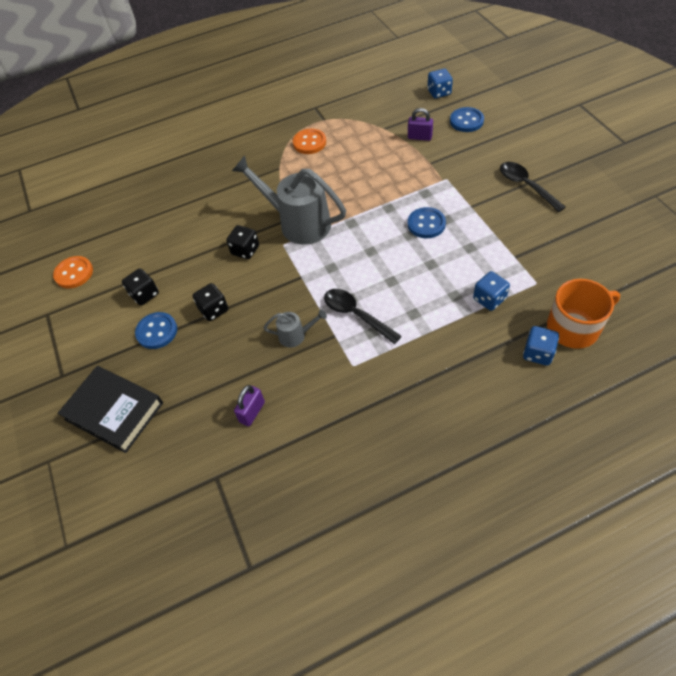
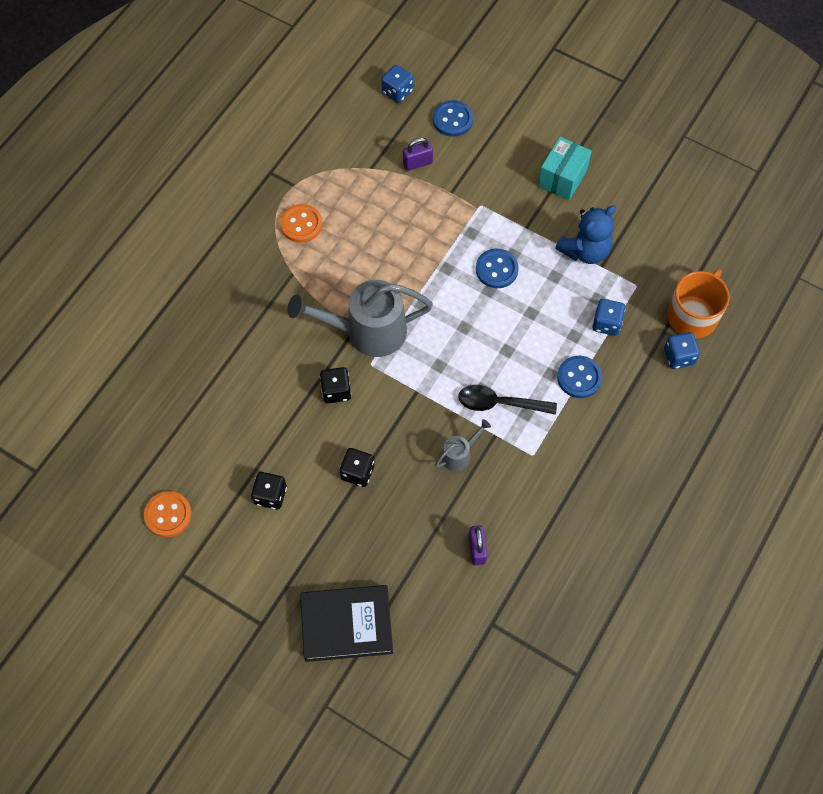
camera: 40 degrees left, 10 degrees up
(157, 331) = (319, 526): blue button -> blue button (579, 378)
(509, 240) = (585, 250): none -> blue teddy bear
(526, 186) = (562, 178): black spoon -> turquoise box

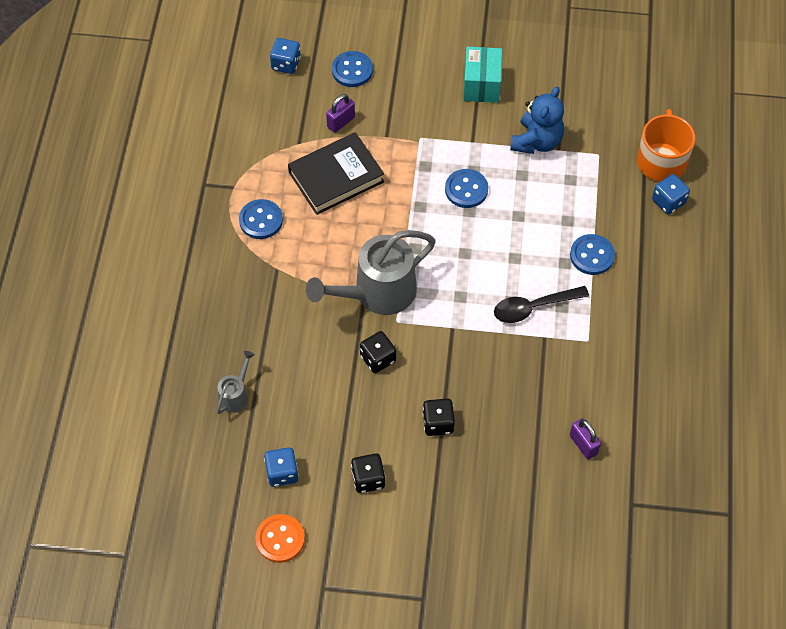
camera: 25 degrees left, 5 degrees down
(301, 224) = (261, 220): orange button -> blue button
(347, 625) = (503, 563): black book -> black book (336, 177)
(459, 454) = (522, 368): grey watering can -> grey watering can (236, 395)
(606, 323) = (590, 198): blue dice -> blue dice (282, 473)

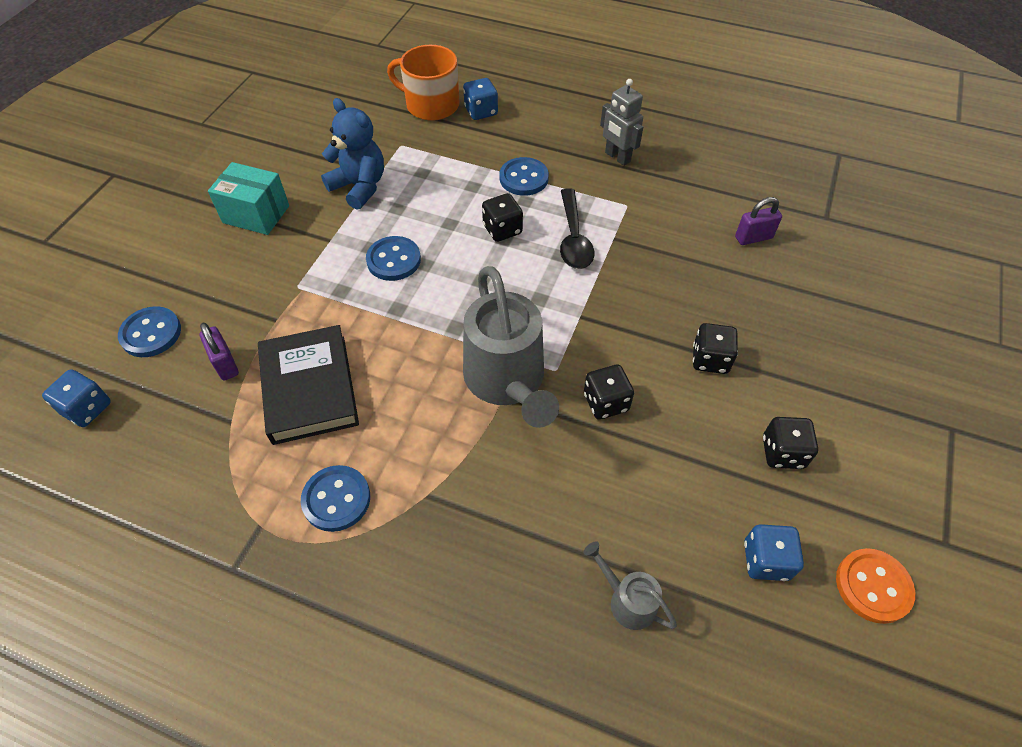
camera: 75 degrees left, 5 degrees down
(525, 254) = (502, 229): none -> black dice
(648, 323) = (617, 157): none -> grey robot

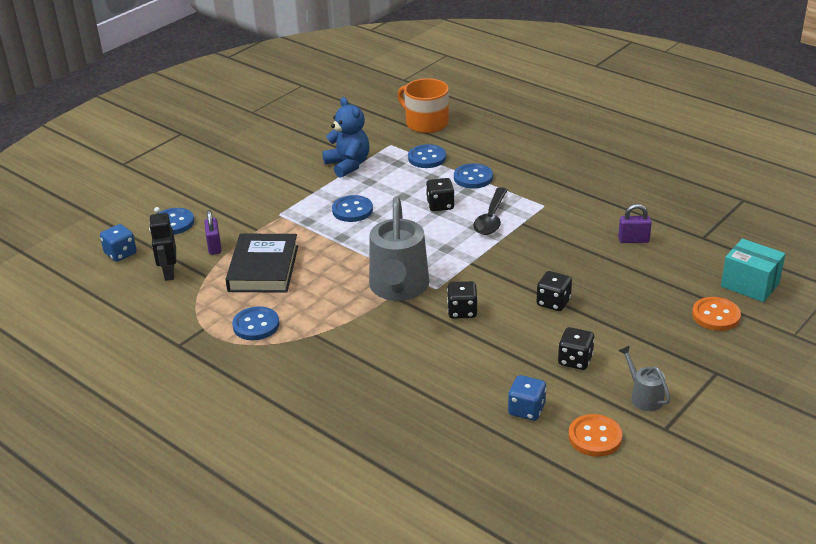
camera: 20 degrees right, 20 degrees down
(173, 429) = (169, 273): none -> black robot
(256, 214) = (268, 170): turquoise box -> turquoise box (750, 285)
(454, 158) = (427, 158): none -> blue button
(481, 111) = (462, 132): blue dice -> none
(617, 157) = (554, 175): grey robot -> none
(626, 600) = (419, 408): grey watering can -> grey watering can (643, 396)
(903, 336) = (716, 315): none -> orange button

